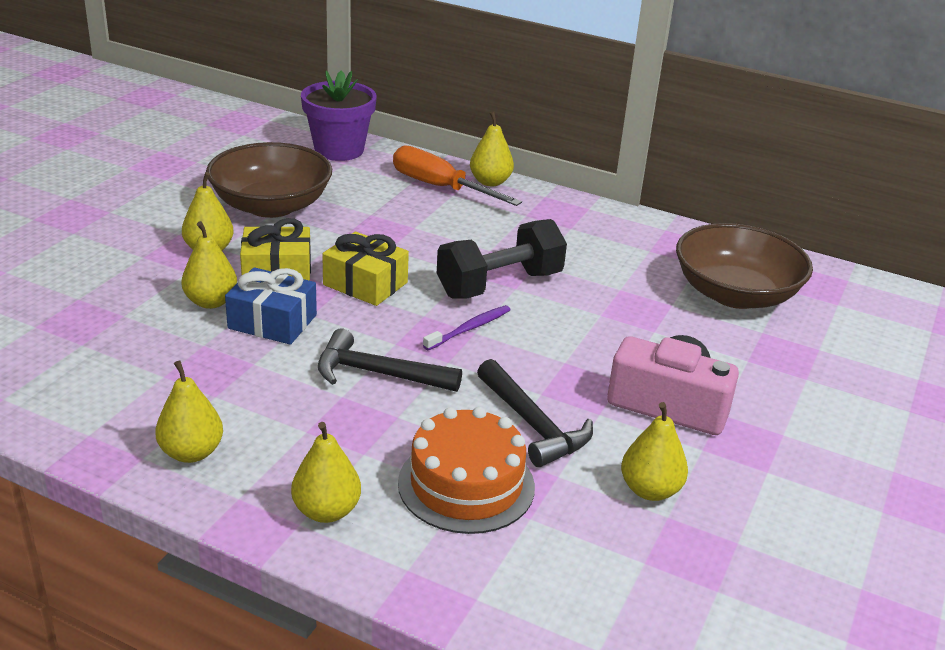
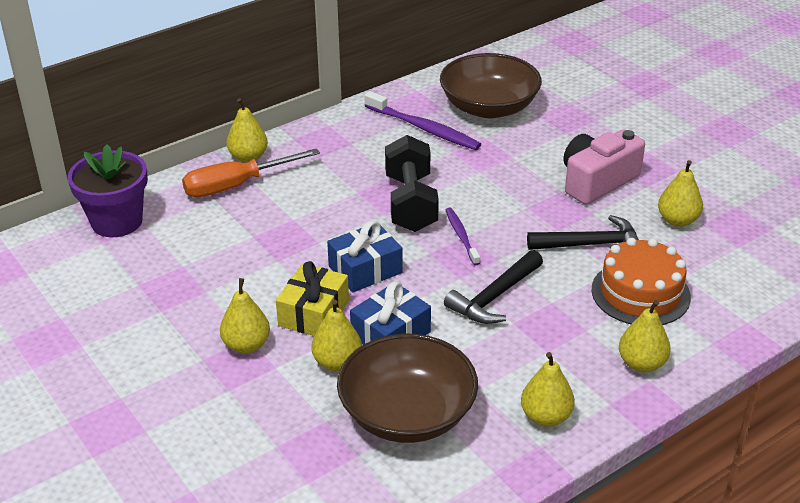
camera: 60 degrees left, 5 degrees up
(271, 206) = (193, 289): brown bowl -> brown bowl (407, 414)
(365, 284) = (365, 269): yellow gift -> blue gift
(644, 262) = (424, 128): none -> purple toothbrush

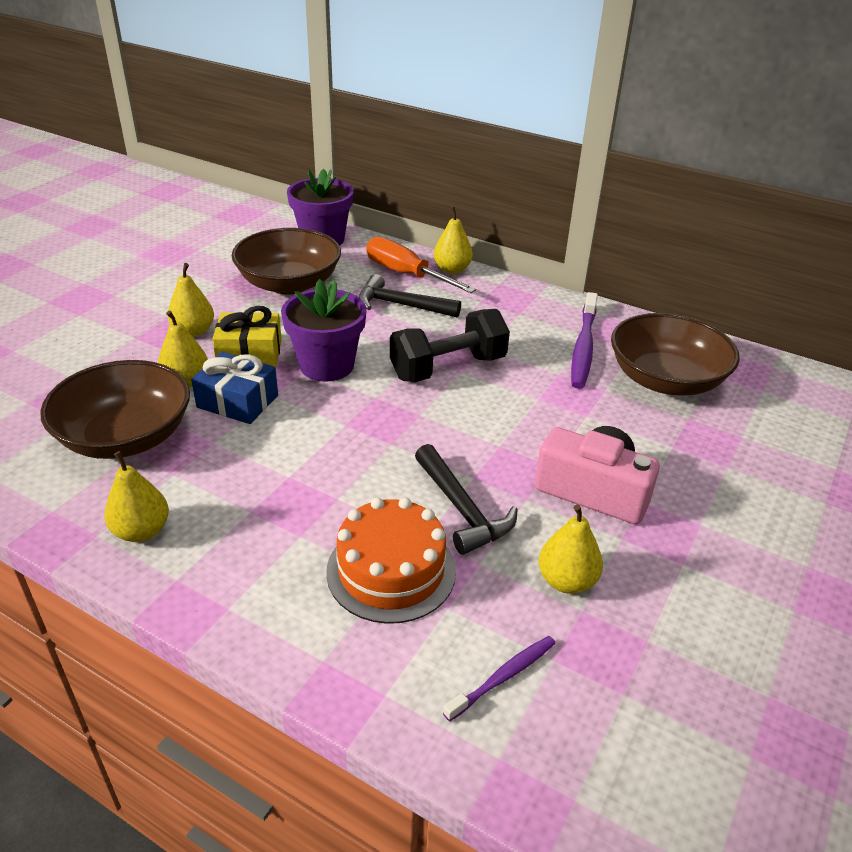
camera: 65 degrees right, 0 degrees up
(196, 263) = (289, 283): none -> brown bowl
(365, 269) = (327, 365): blue gift -> purple flower pot
(461, 236) = (415, 411): purple toothbrush -> purple toothbrush (503, 677)
(494, 297) = (325, 454): black hammer -> black hammer (401, 305)
(641, 364) = (255, 595): yellow pear -> none

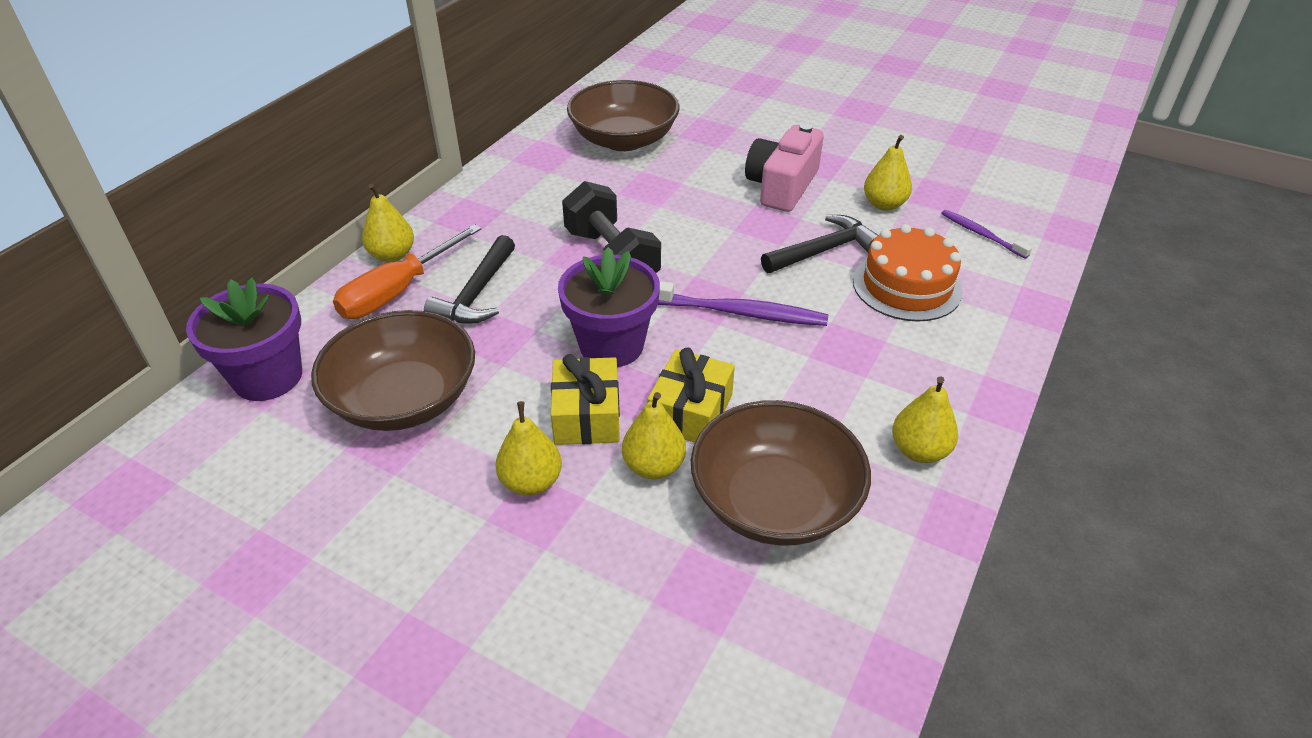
camera: 90 degrees left, 5 degrees up
(237, 401) = (690, 411): blue gift -> yellow gift
(583, 347) = (572, 176): purple toothbrush -> purple toothbrush (738, 312)

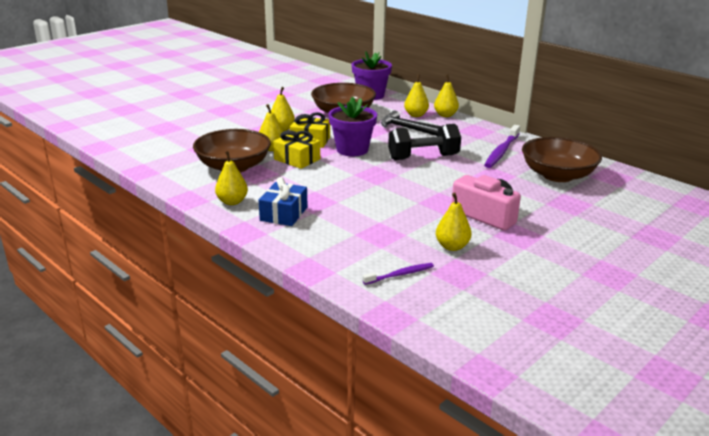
camera: 105 degrees right, 15 degrees down
(398, 291) = (416, 115): orange screwdriver -> yellow pear
(738, 312) = (360, 180): purple toothbrush -> purple toothbrush (501, 151)
(823, 250) = (405, 213): black hammer -> none
(906, 286) = (356, 231): orange cake -> none
(913, 372) = (284, 214): none -> blue gift

